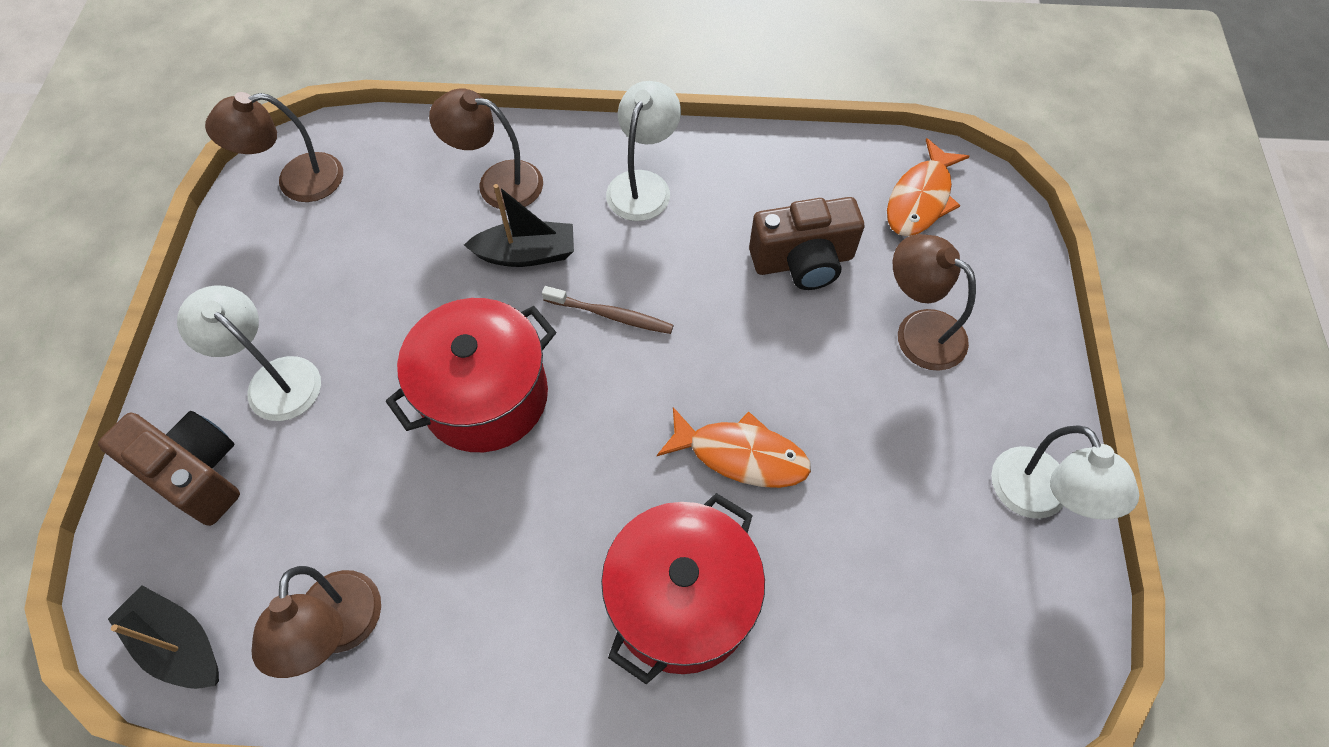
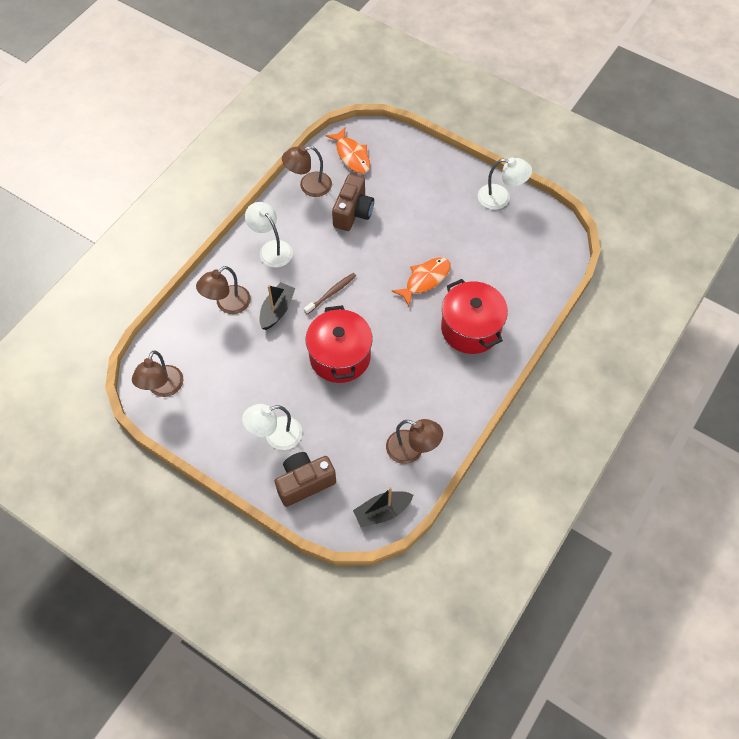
camera: 60 degrees left, 0 degrees up
(918, 330) = (411, 192): brown lamp -> brown lamp (309, 186)

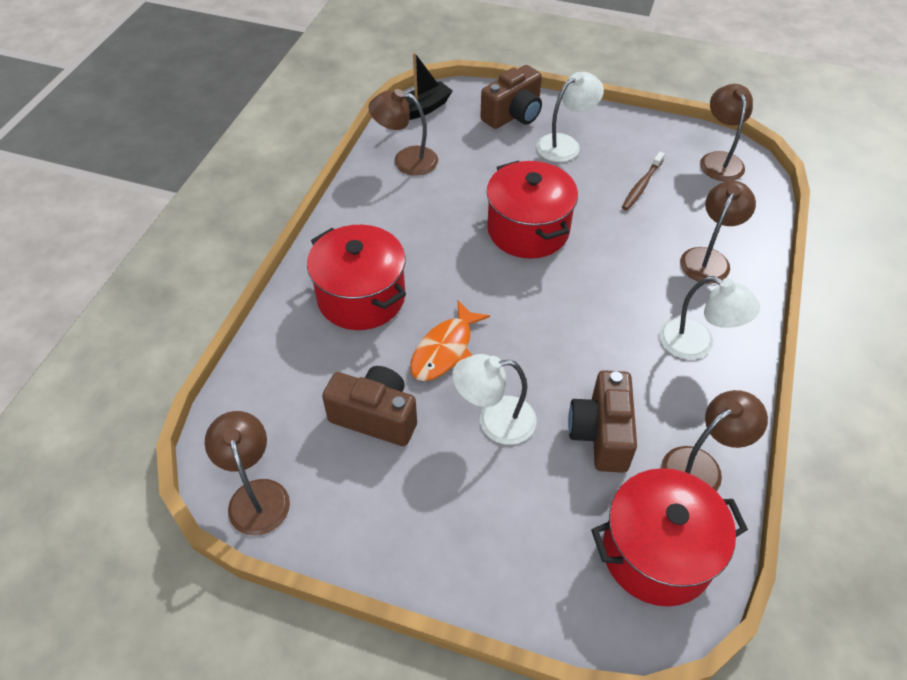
camera: 165 degrees right, 10 degrees down
(277, 310) = (638, 265): black boat -> none
(331, 293) = (575, 301): brown toothbrush -> brown toothbrush (642, 185)
(352, 155) = (657, 553): orange fish -> red pot
(475, 249) = (375, 417): none -> brown camera
(500, 198) = (345, 527): white lamp -> white lamp (494, 421)
(545, 223) = (256, 495): none -> brown lamp

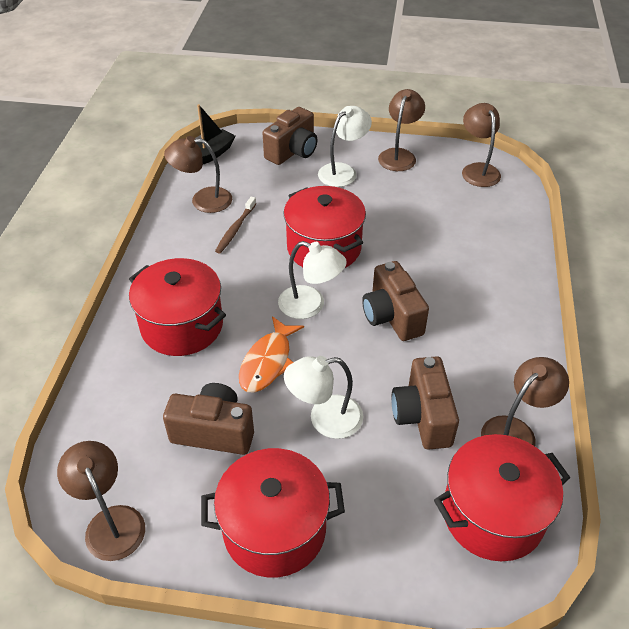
camera: 10 degrees left, 5 degrees down
(421, 530) = (274, 529): none -> red pot
(588, 317) = (392, 316): none -> brown camera
(642, 185) = (416, 198): brown toothbrush -> brown toothbrush (235, 229)
(697, 344) = (490, 327): white lamp -> white lamp (310, 305)
(708, 258) = (485, 252): brown lamp -> brown lamp (399, 155)

